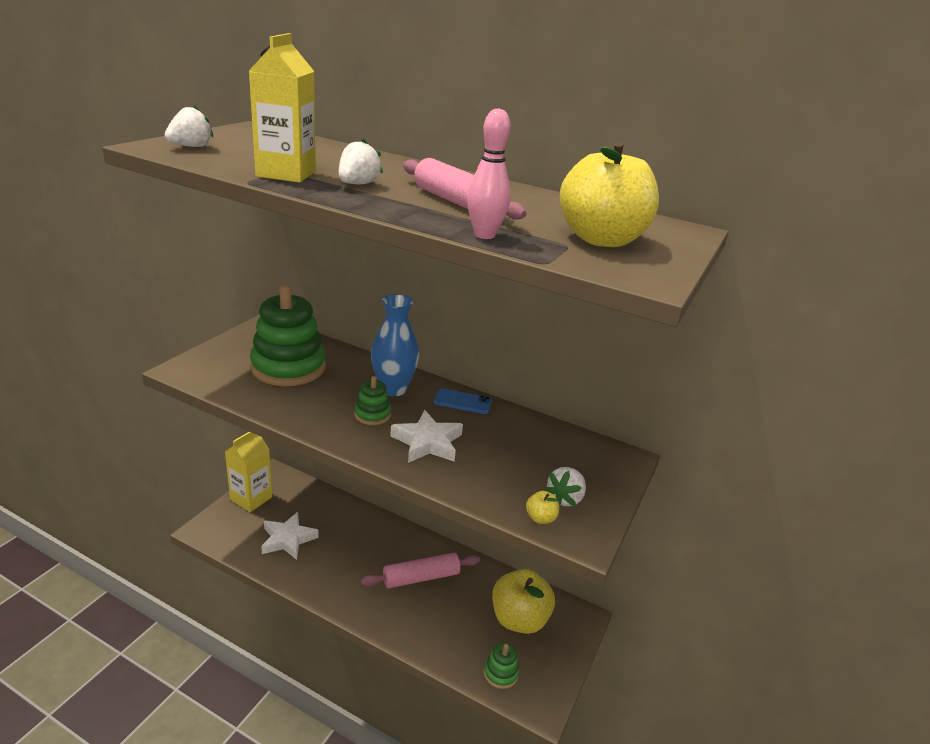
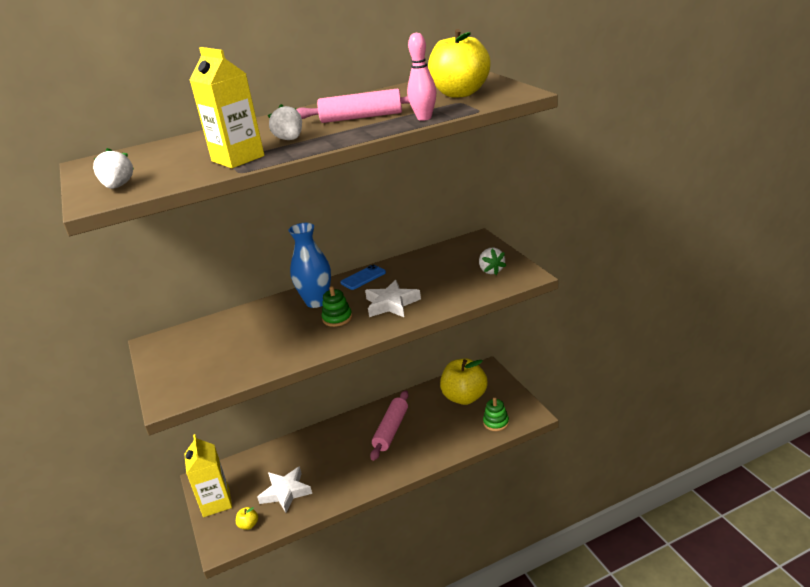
camera: 45 degrees left, 0 degrees up
(288, 367) = (232, 343): green stacking toy -> none
(540, 518) = (499, 284): yellow apple -> yellow apple (248, 525)

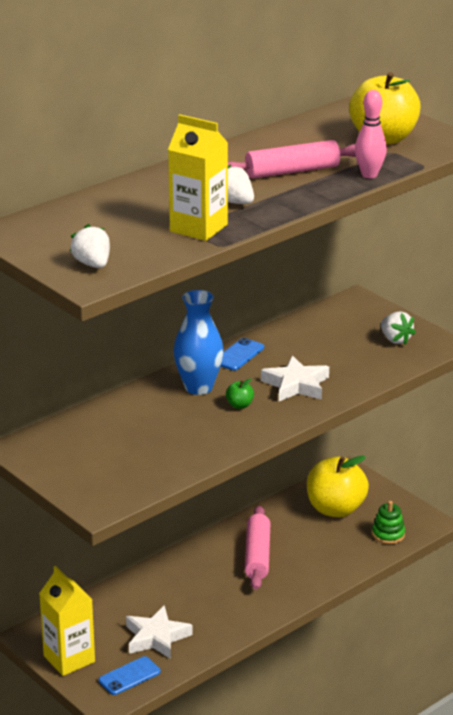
camera: 20 degrees left, 0 degrees up
(248, 525) = (129, 676): yellow apple -> blue phone
(337, 318) = (239, 405): green stacking toy -> green apple

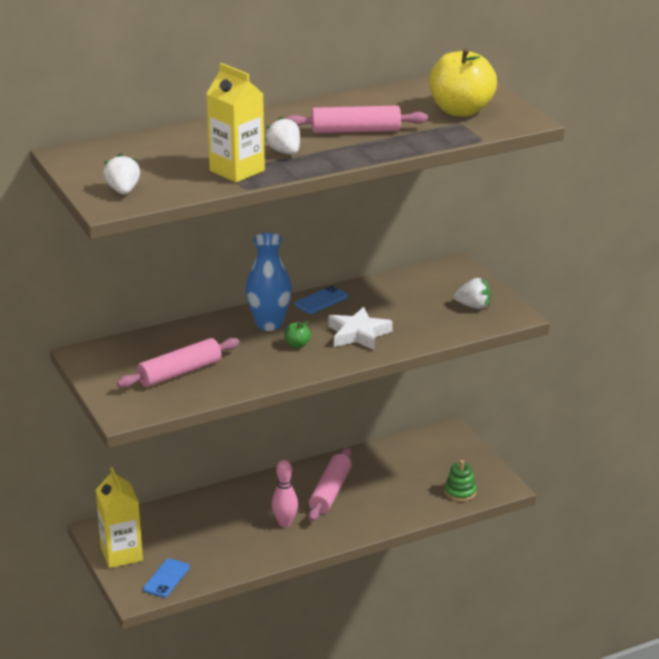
camera: 15 degrees right, 0 degrees up
(129, 676) = (166, 578): blue phone -> blue phone turned 45 degrees counterclockwise
(133, 452) = (179, 372): none -> pink rolling pin
(156, 637) = (206, 549): white star -> none
(335, 509) = (422, 462): yellow apple -> none
(369, 175) = (424, 142): pink bowling pin -> pink bowling pin (285, 523)
(395, 339) = (473, 306): white strawberry -> white strawberry turned 60 degrees counterclockwise

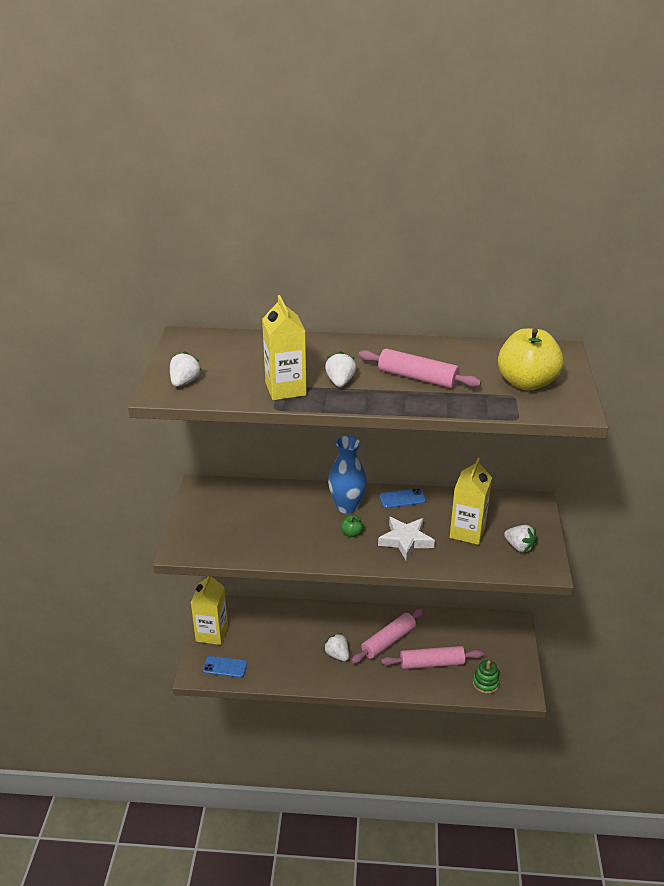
camera: 30 degrees right, 5 degrees up
(166, 578) = (225, 667): blue phone -> blue phone turned 45 degrees clockwise
(179, 372) = (248, 527): pink rolling pin -> pink rolling pin (431, 663)
(285, 523) = (337, 655): pink bowling pin -> white strawberry
(413, 309) = (467, 532): none -> yellow carton

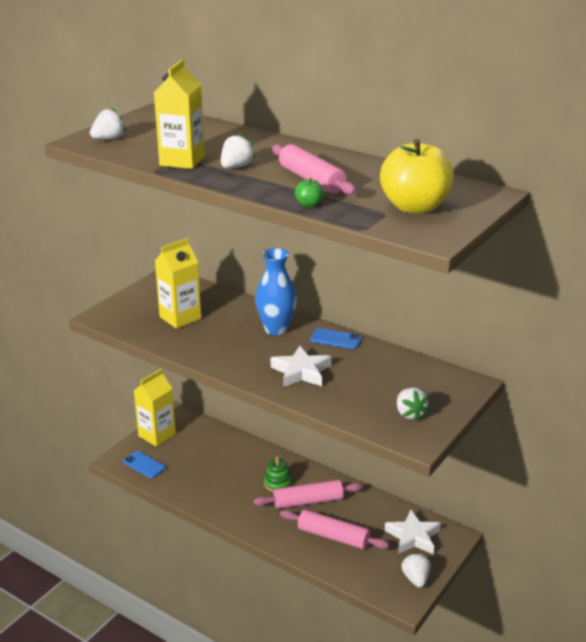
camera: 30 degrees right, 5 degrees down
(337, 655) = (250, 494): white strawberry -> white strawberry (415, 578)
(351, 533) = (257, 350): green apple -> green apple (309, 205)
(467, 532) = (369, 385): yellow carton -> yellow carton (180, 318)
(485, 683) = (372, 575): green stacking toy -> green stacking toy (277, 483)
(488, 637) = (413, 537): none -> white star

